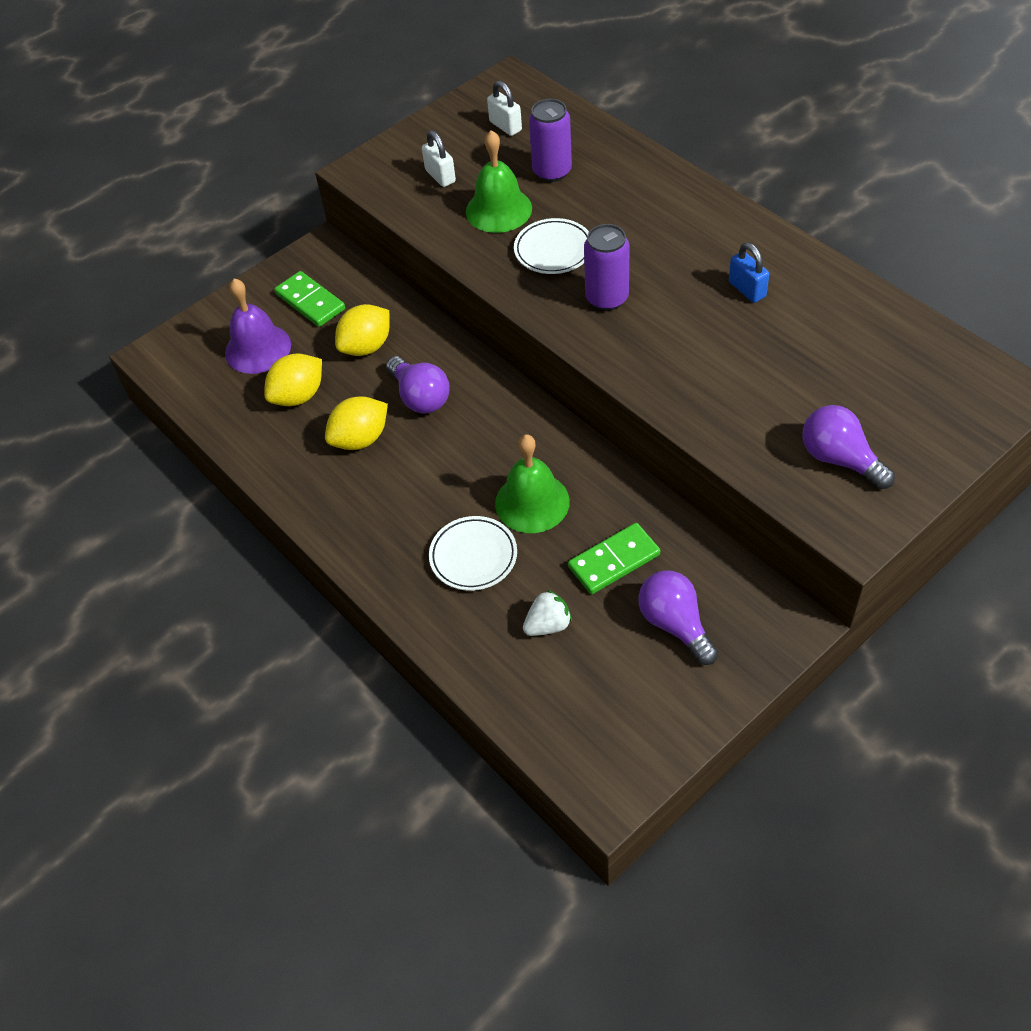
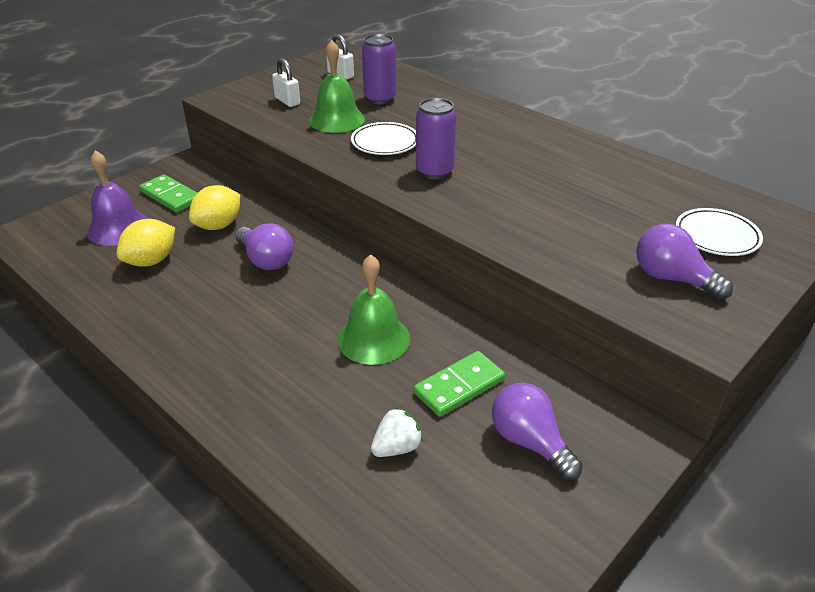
camera: 10 degrees left, 15 degrees down
(360, 439) = (207, 292): yellow lemon -> none
(473, 556) = (316, 386): white plate -> white plate (716, 236)
(747, 289) = (554, 165): blue padlock -> none

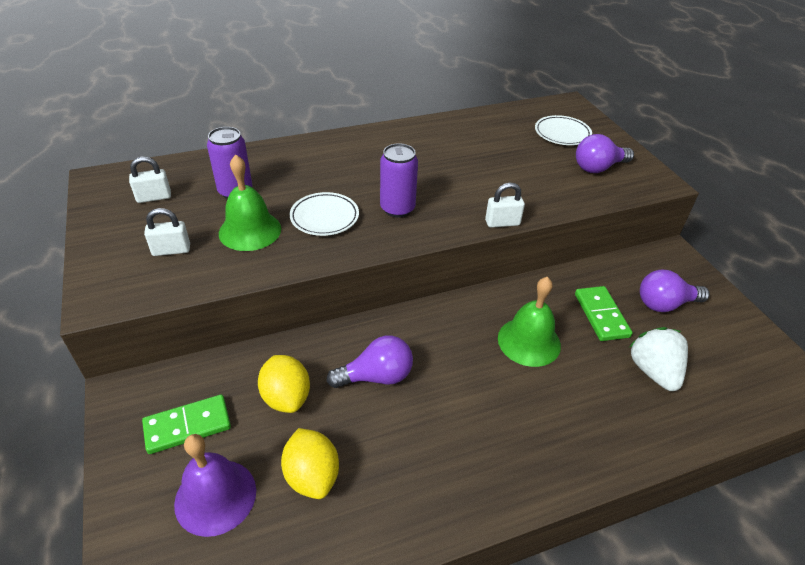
camera: 65 degrees left, 5 degrees up
(397, 447) = (653, 371): white strawberry -> white strawberry, size x1.52
(474, 233) = (502, 223): none -> white padlock

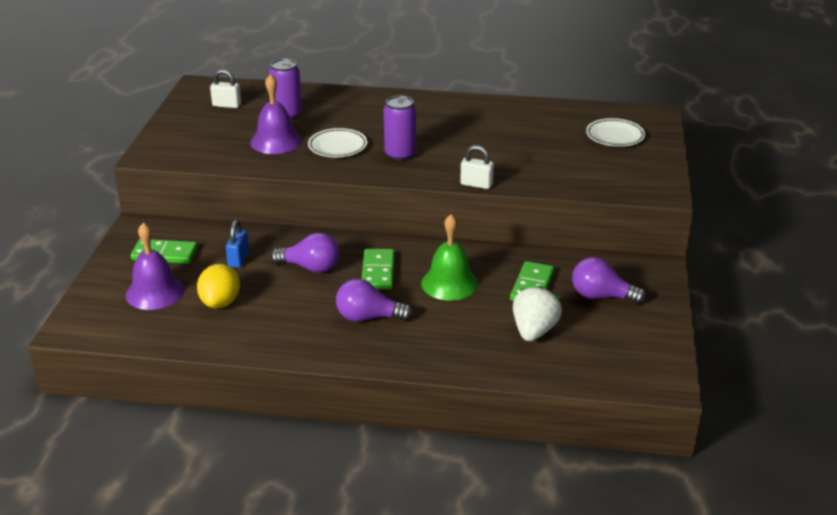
camera: 30 degrees right, 10 degrees down
(171, 250) = (213, 140): white padlock -> none
(250, 230) = (276, 141): green bell -> purple bell
(286, 397) = (238, 259): yellow lemon -> blue padlock
(450, 354) = (378, 272): none -> green domino
(598, 168) = (615, 169): purple light bulb -> purple light bulb (368, 317)

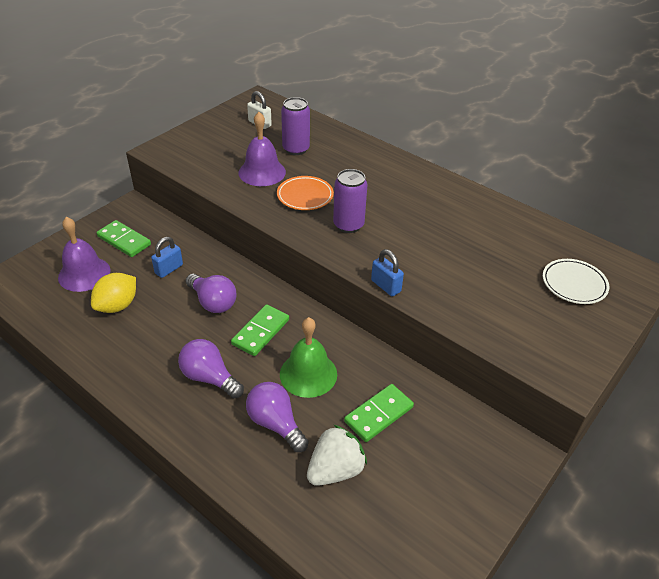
camera: 30 degrees right, 10 degrees up
(337, 146) = (305, 196): white plate -> orange plate
(476, 184) = (386, 286): white padlock -> blue padlock
(601, 296) = (435, 461): purple light bulb -> purple light bulb (275, 424)

